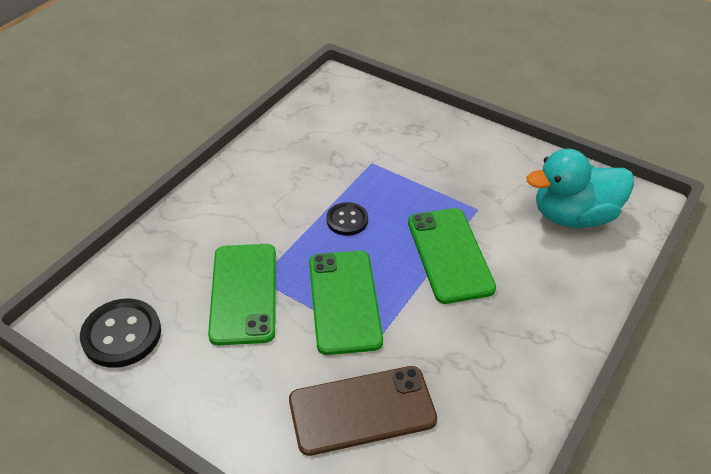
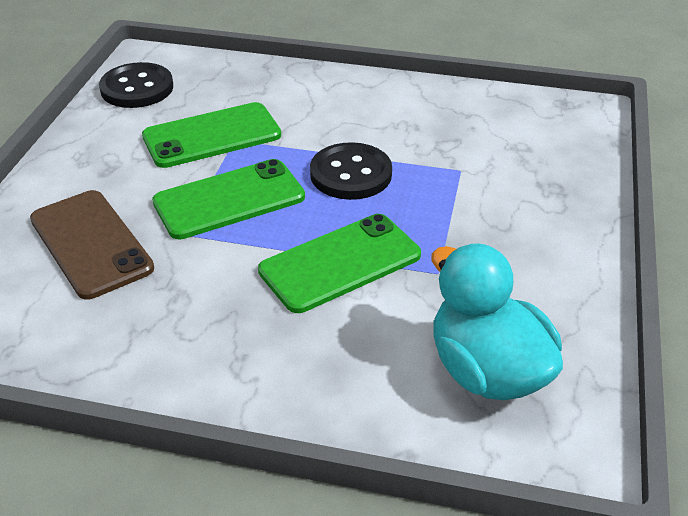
camera: 70 degrees right, 5 degrees down
(347, 220) = (351, 174): black button -> black button, size x1.61

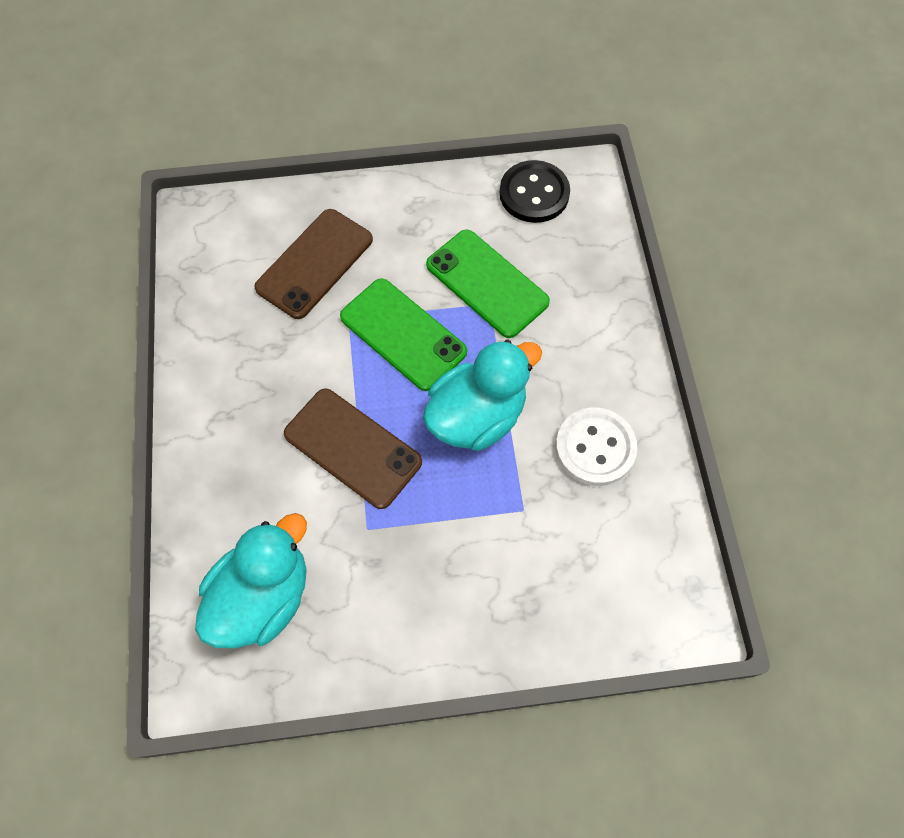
camera: 70 degrees right, 25 degrees up
(340, 263) = (352, 448): green phone -> brown phone
(351, 174) = (477, 416): black button -> turquoise duck
(418, 118) = (595, 448): none -> white button

